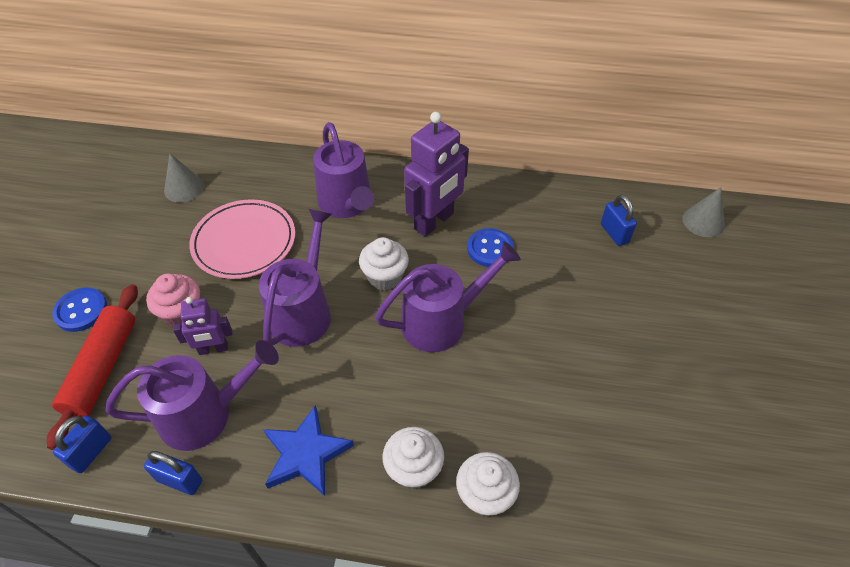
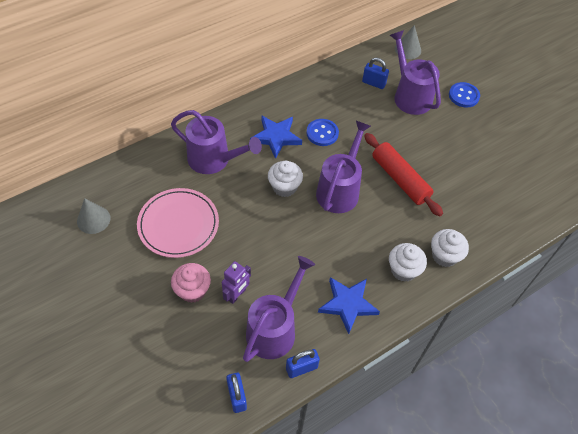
camera: 45 degrees left, 5 degrees up
(81, 311) = (126, 337): blue button -> blue button (463, 96)
(102, 368) = (185, 355): red rolling pin -> red rolling pin (400, 179)
(303, 311) = (262, 237): purple watering can -> purple watering can (410, 95)
(434, 221) = (276, 137): purple robot -> blue star

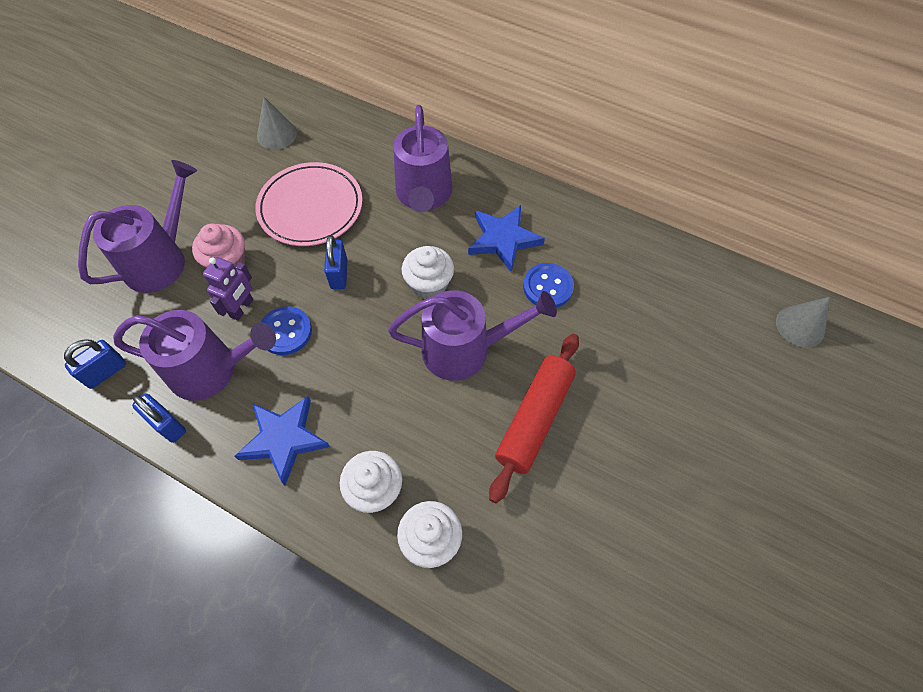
camera: 65 degrees right, 5 degrees up
(237, 295) = (242, 308): purple robot -> purple robot turned 75 degrees counterclockwise
(373, 83) = (690, 309): blue padlock -> blue padlock (339, 274)
(410, 95) = (707, 367): purple watering can -> purple watering can (161, 259)
(463, 96) = (773, 447): blue button -> blue button (285, 332)

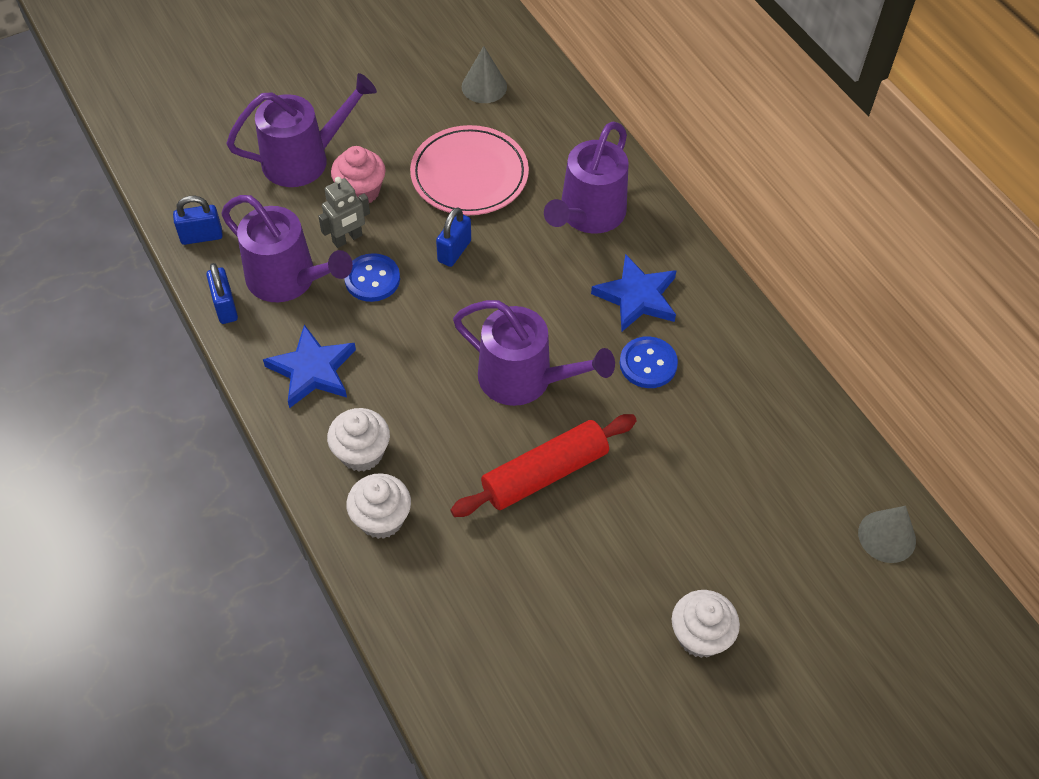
camera: 30 degrees right, 5 degrees down
(242, 308) = (347, 239): purple robot -> grey robot
(429, 285) = (532, 303): white cupcake -> white cupcake (700, 636)

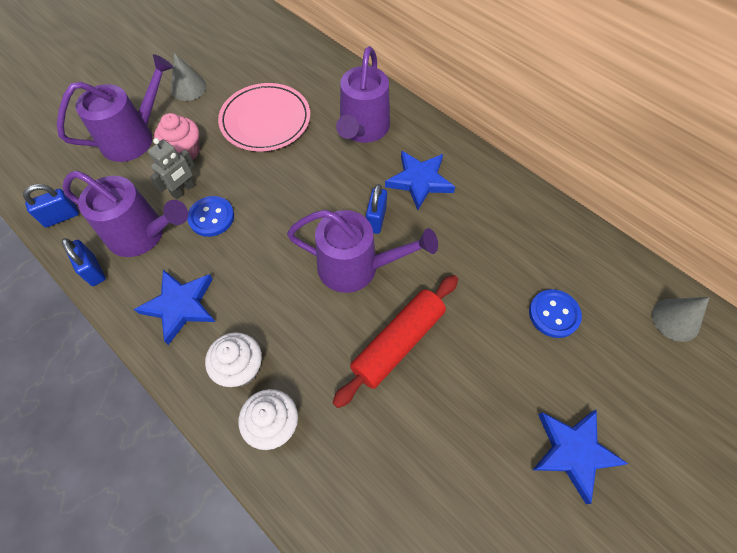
camera: 15 degrees left, 5 degrees up
(454, 251) = (270, 180): blue padlock -> blue padlock (376, 219)
(484, 86) = (258, 56): grey cone -> grey cone (188, 88)
(648, 364) = (446, 230): blue button -> blue button (554, 314)
(700, 636) = (573, 452): white cupcake -> blue star

